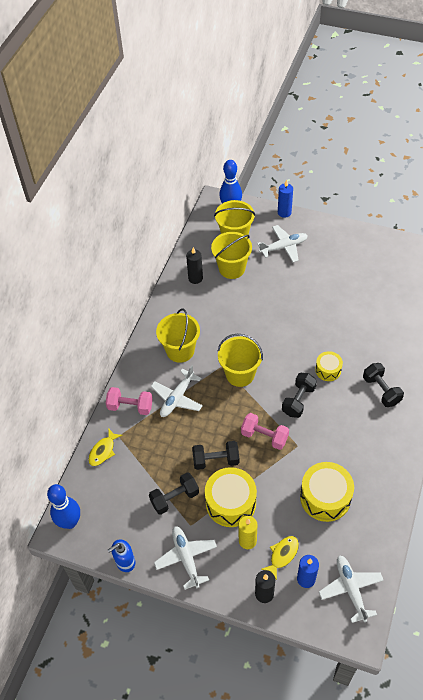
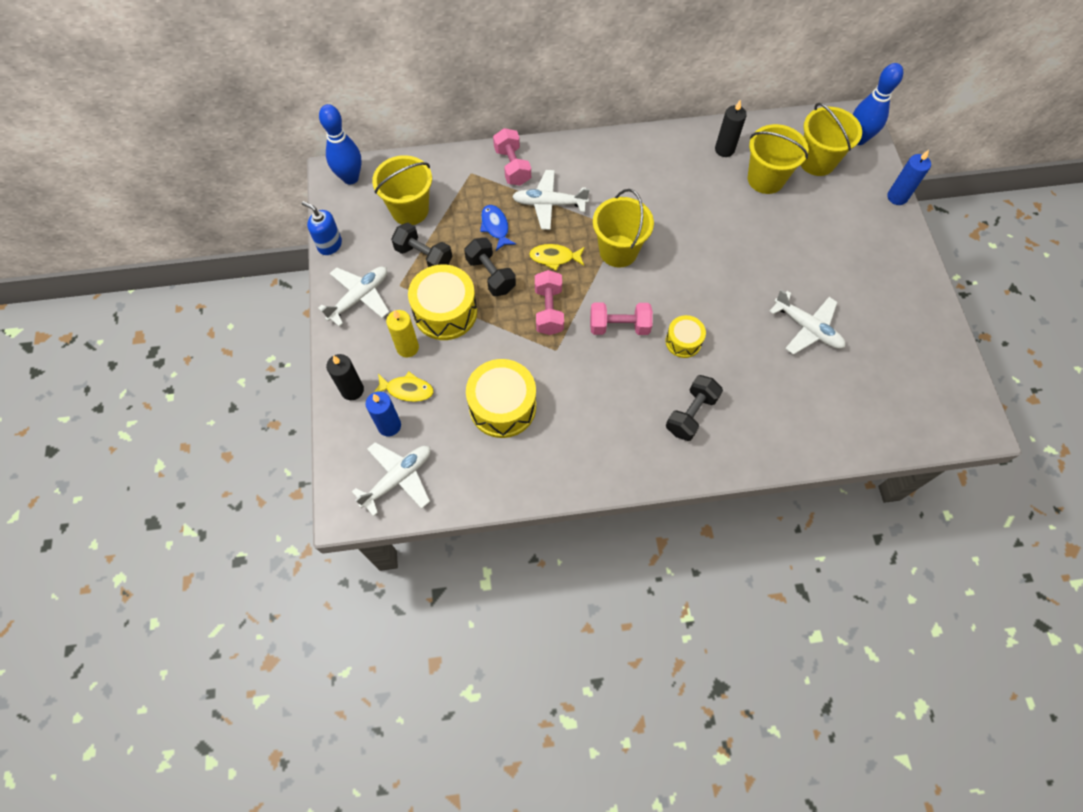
camera: 60 degrees right, 10 degrees up
(103, 451) = (445, 168): yellow fish -> yellow fish (554, 258)
(176, 440) = (495, 227): none -> blue fish
(180, 350) = (613, 179): yellow bucket -> yellow bucket (410, 210)
(284, 247) = (840, 219): white plane -> white plane (807, 328)
(298, 400) = (619, 326): black dumbbell -> pink dumbbell

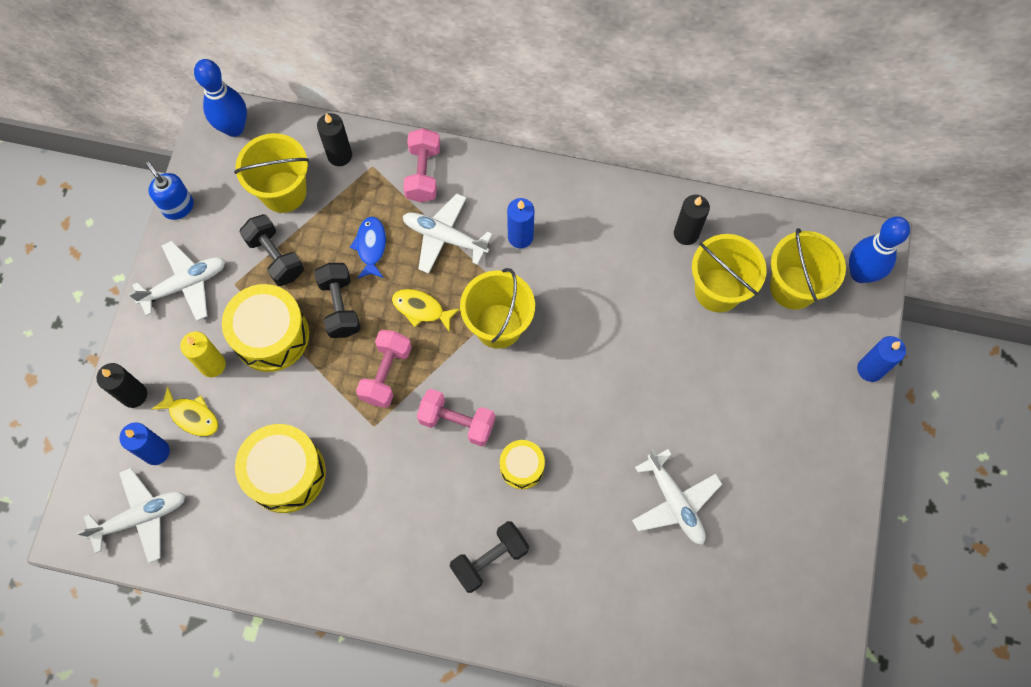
camera: 20 degrees right, 5 degrees up
(442, 173) = (340, 155): none -> black candle
(605, 187) = (520, 237): none -> blue candle

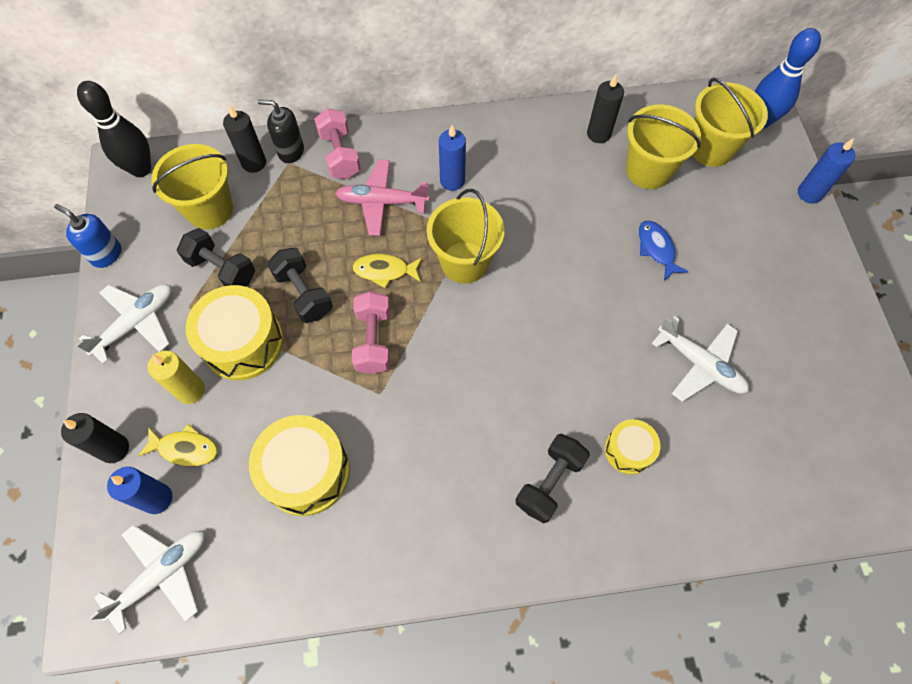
camera: 20 degrees left, 5 degrees down
(234, 128) = (141, 169): blue bowling pin -> black bowling pin
(371, 246) = (314, 231): blue fish -> blue fish (656, 249)
(378, 154) = (291, 151): none -> black soap dispenser
(444, 237) = (381, 202): white plane -> pink plane
(457, 422) = (461, 362): pink dumbbell -> none
(522, 467) = (542, 382): yellow drum -> yellow drum (628, 450)

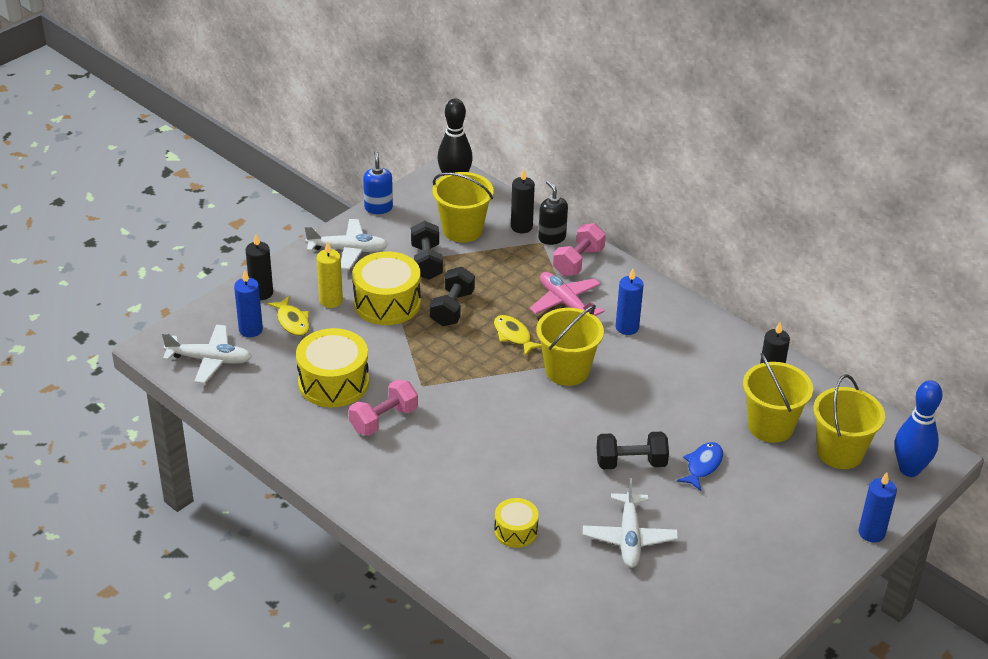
camera: 50 degrees right, 25 degrees down
(373, 340) = (456, 360): pink dumbbell -> pink dumbbell (384, 420)
(549, 482) = (448, 502): black dumbbell -> black dumbbell (631, 463)

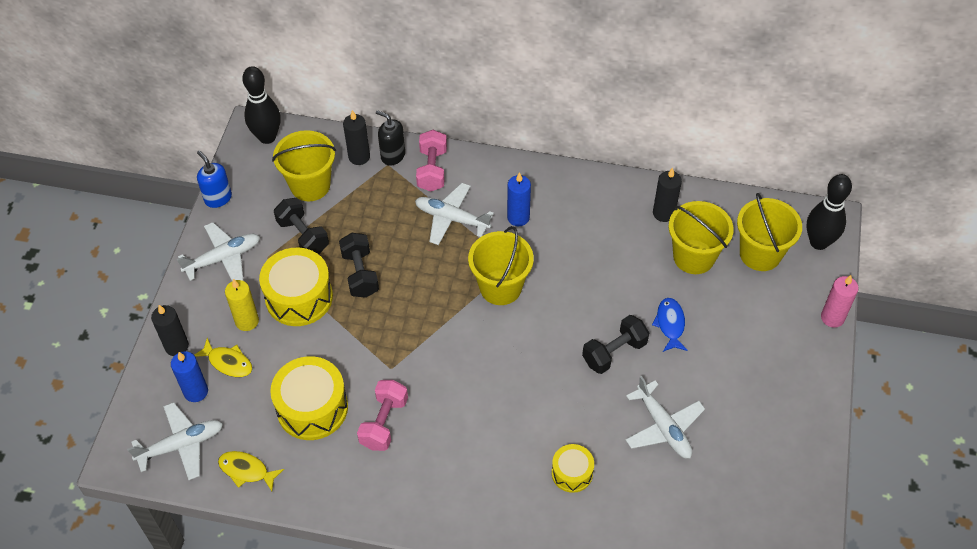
camera: 30 degrees left, 15 degrees up
(513, 336) = (432, 275): yellow fish -> yellow fish (246, 470)
(565, 303) = (451, 218): pink plane -> white plane
(871, 533) = (832, 317): blue candle -> pink candle
(909, 469) = (819, 242): blue bowling pin -> black bowling pin

